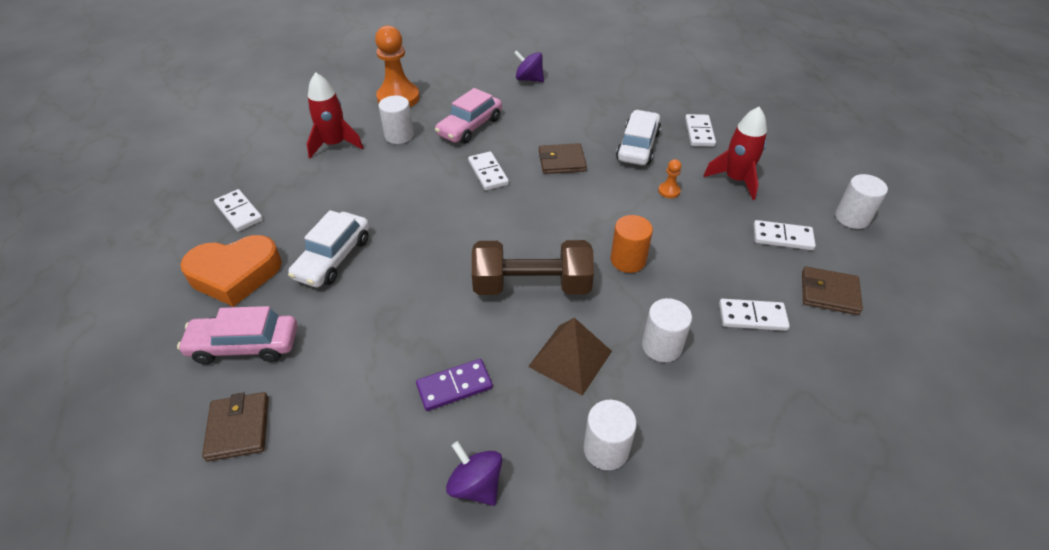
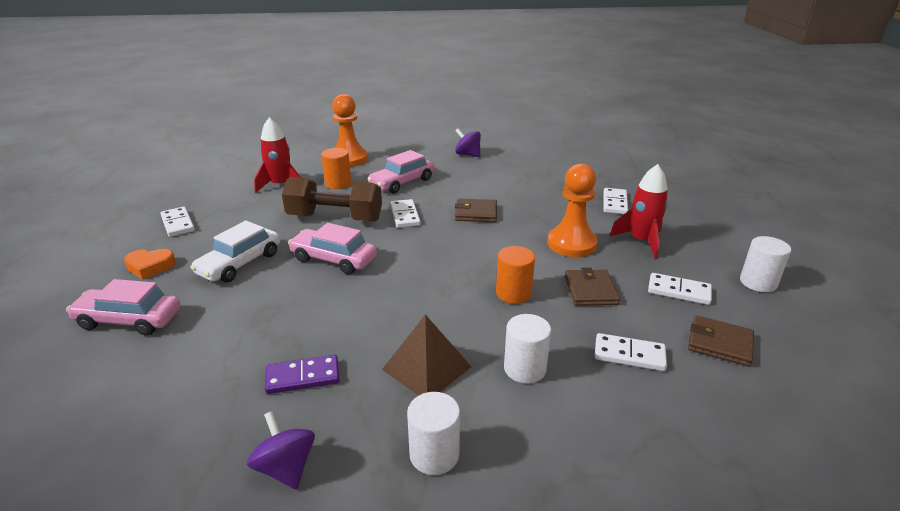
camera: 10 degrees right, 15 degrees down
(235, 274) = (150, 267): orange heart -> orange heart, size x0.56
(238, 428) = (87, 384): brown wallet -> brown wallet (590, 290)
(399, 135) = (338, 184): white cylinder -> orange cylinder
(432, 240) = (334, 259): none -> pink car
(532, 285) = (412, 303): brown dumbbell -> brown dumbbell (335, 218)
(638, 146) = (552, 208): white car -> none
(669, 191) = (571, 244): orange pawn -> orange pawn, size x2.30

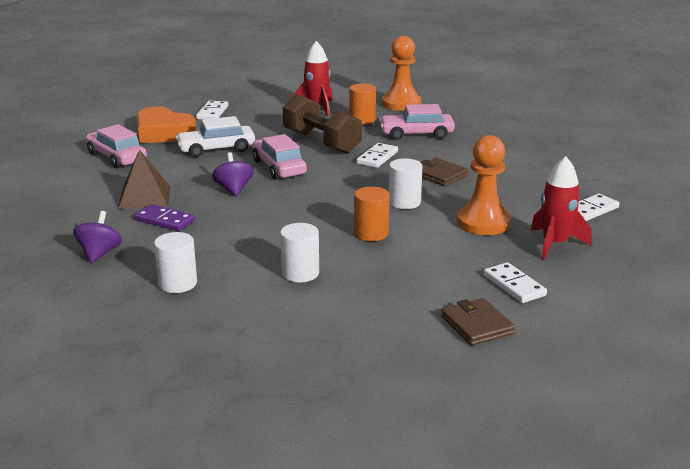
camera: 40 degrees right, 5 degrees down
(150, 267) = (163, 133): orange heart -> orange heart, size x1.78
(426, 368) = (240, 246): brown pyramid -> brown pyramid (144, 197)
(468, 155) = (517, 130): purple spinning top -> purple spinning top (233, 189)
(590, 290) = (436, 255): brown wallet -> none
(629, 354) = (389, 299): white domino -> none
(758, 282) = (608, 311): white cylinder -> white cylinder (404, 202)

